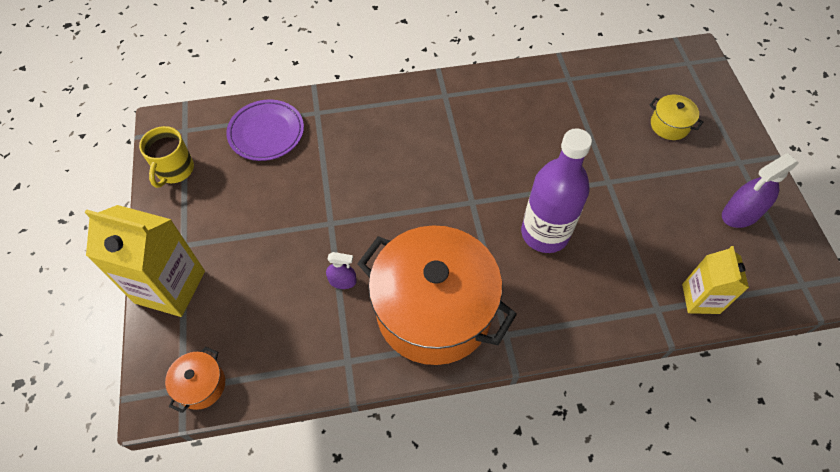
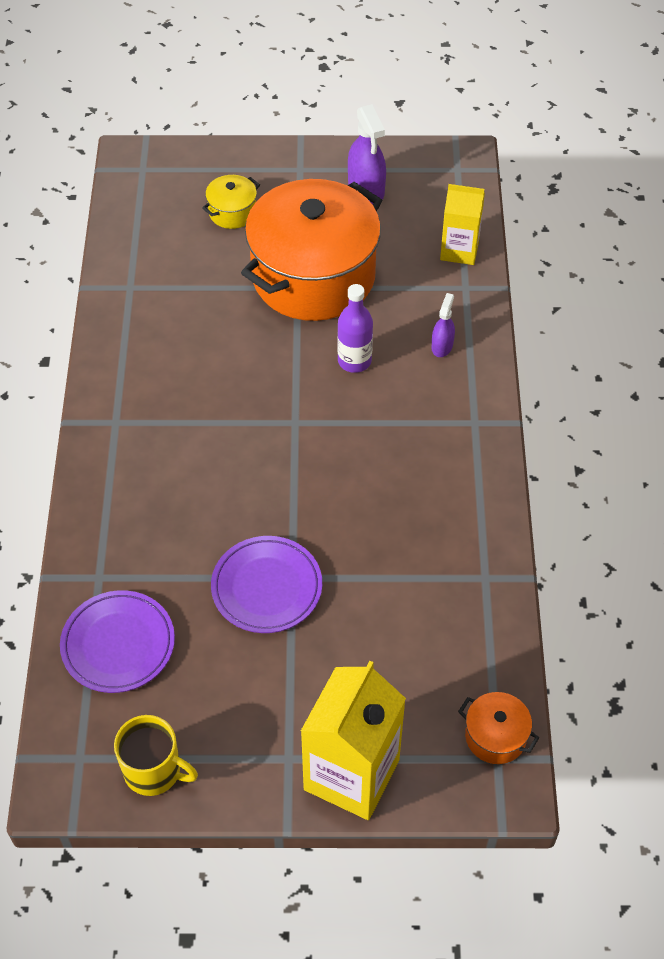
camera: 80 degrees left, 5 degrees down
(319, 209) = (267, 588): none -> purple plate
(342, 281) = (379, 572): purple spray bottle -> purple spray bottle (442, 346)
(434, 311) = (435, 484): orange pot -> orange pot (313, 276)
(545, 233) = (354, 361): purple bottle -> purple bottle, size x0.59

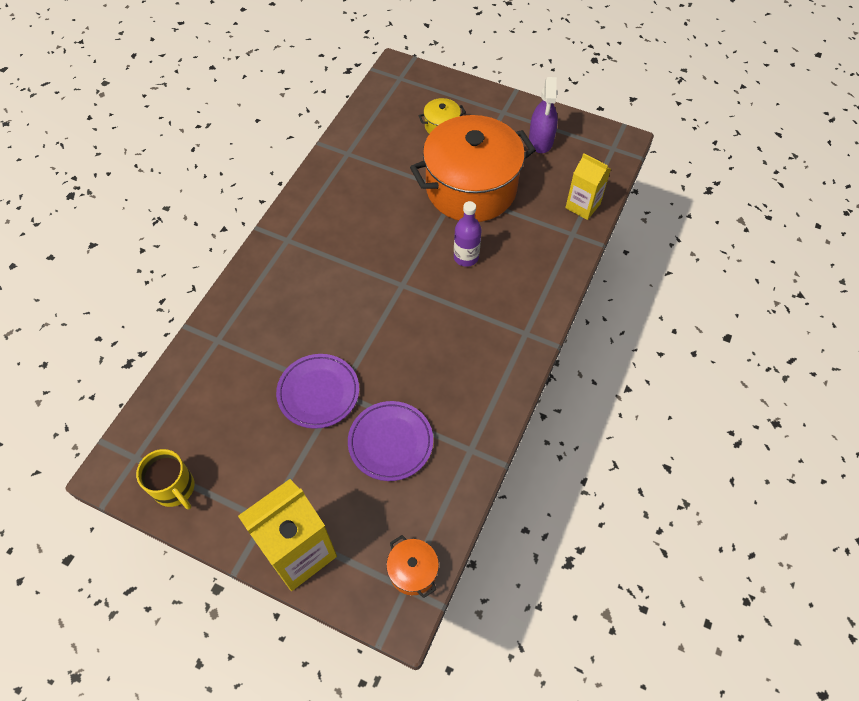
camera: 25 degrees right, 5 degrees up
(118, 644) = (203, 391): purple plate -> purple plate (390, 442)
(442, 346) = (532, 269): purple spray bottle -> none

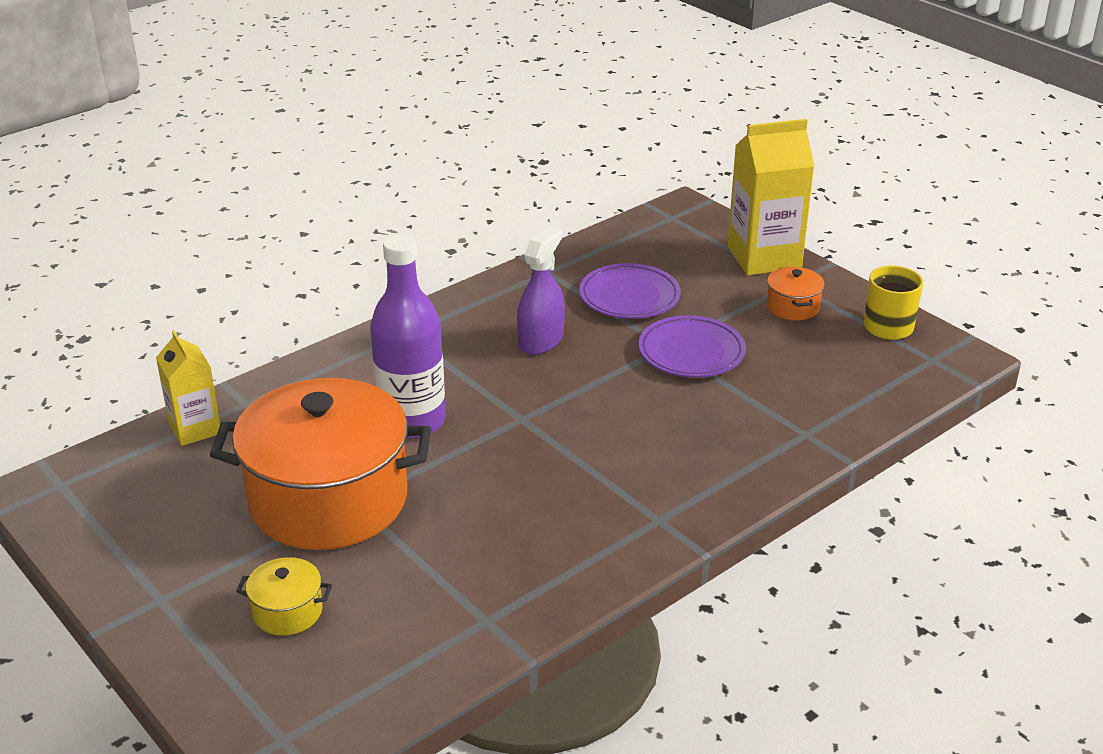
camera: 155 degrees left, 25 degrees down
(413, 571) = (658, 223): orange pot -> orange pot (793, 307)
(466, 257) = (412, 421): purple bottle -> purple bottle, size x1.71
(541, 140) = (152, 532): purple spray bottle -> purple spray bottle (541, 340)

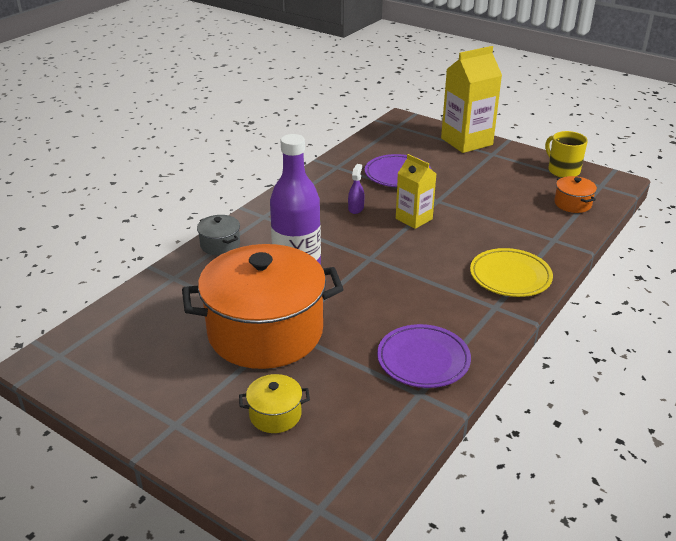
camera: 15 degrees left, 0 degrees up
(195, 429) = (144, 300): yellow carton -> yellow carton (414, 219)
(328, 366) = (220, 245): none -> grey pot
(541, 340) = (356, 208): purple spray bottle -> purple spray bottle, size x0.57
(691, 352) = (455, 202): purple plate -> purple plate (423, 360)
(706, 479) = (510, 276): none -> yellow plate
(793, 307) = (501, 167): orange pot -> orange pot (572, 204)

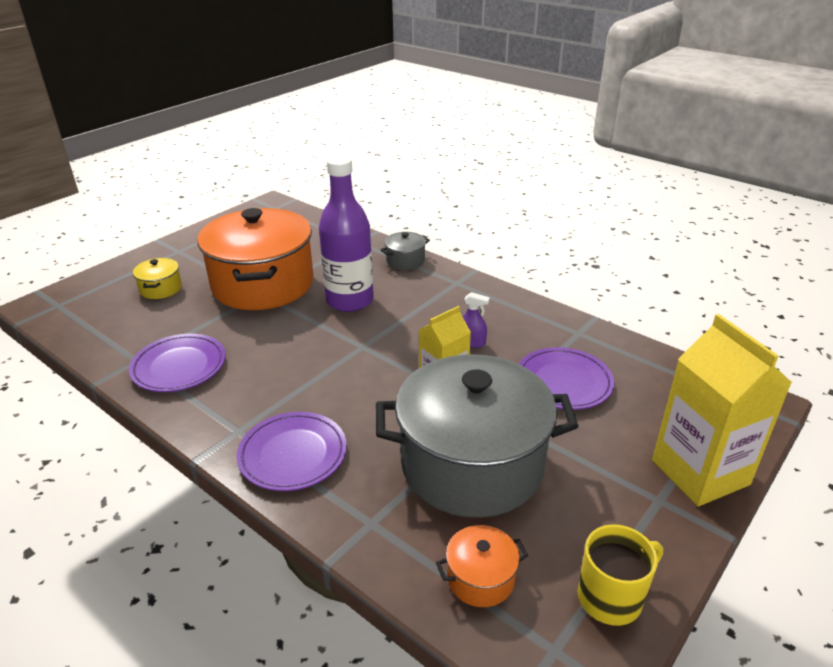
camera: 95 degrees right, 0 degrees up
(489, 207) = (472, 464): none -> grey pot
(510, 276) = (293, 455): yellow plate -> purple plate

